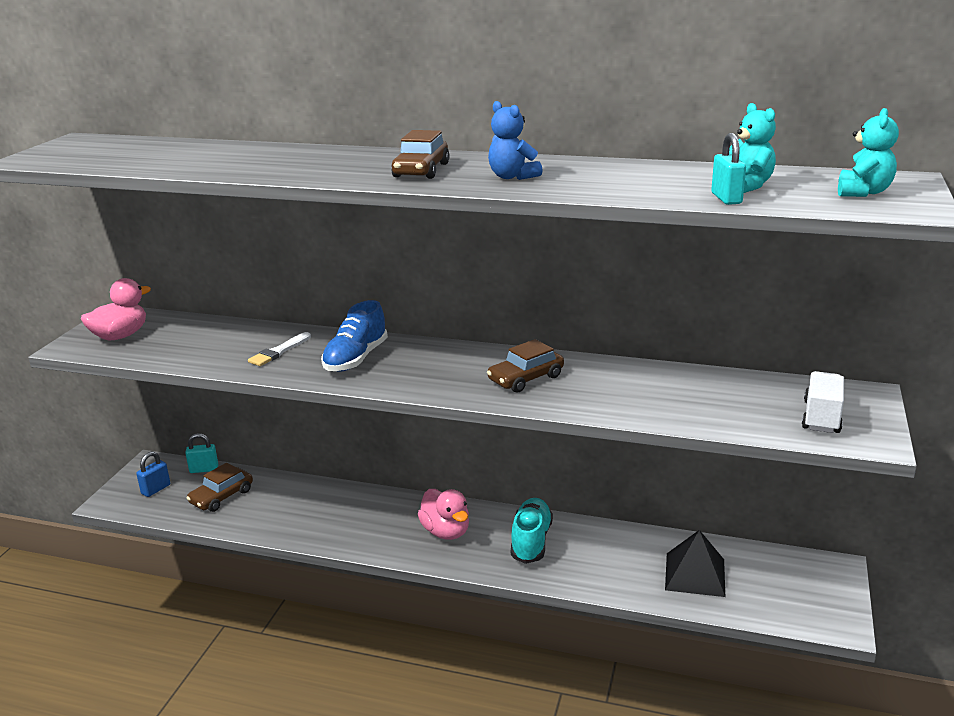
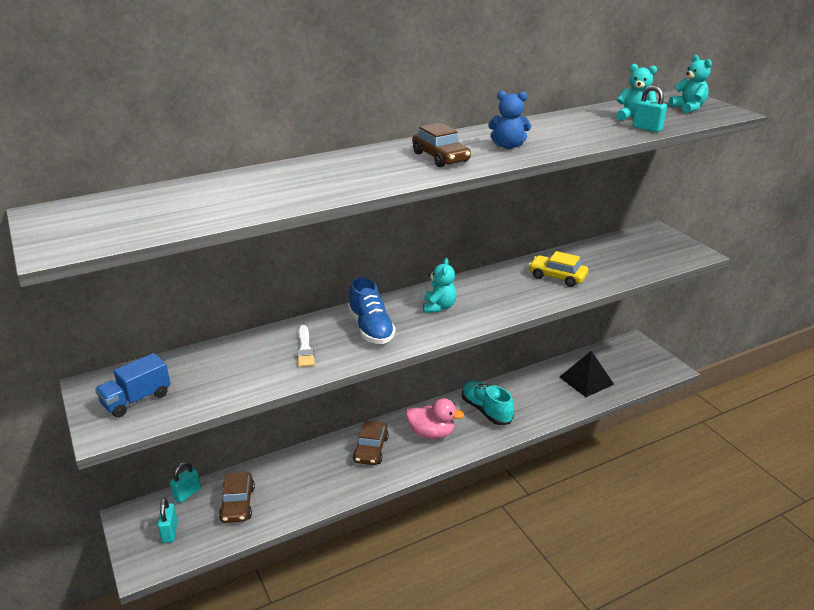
camera: 45 degrees left, 5 degrees up
(120, 336) = (136, 400): pink duck -> blue truck
(156, 489) = (170, 532): blue padlock -> turquoise padlock
(446, 367) = (439, 307): none -> turquoise teddy bear
(526, 378) = (497, 293): brown car -> brown car (371, 449)
(623, 390) = (557, 277): none -> yellow car
(821, 417) = (661, 251): white truck -> none

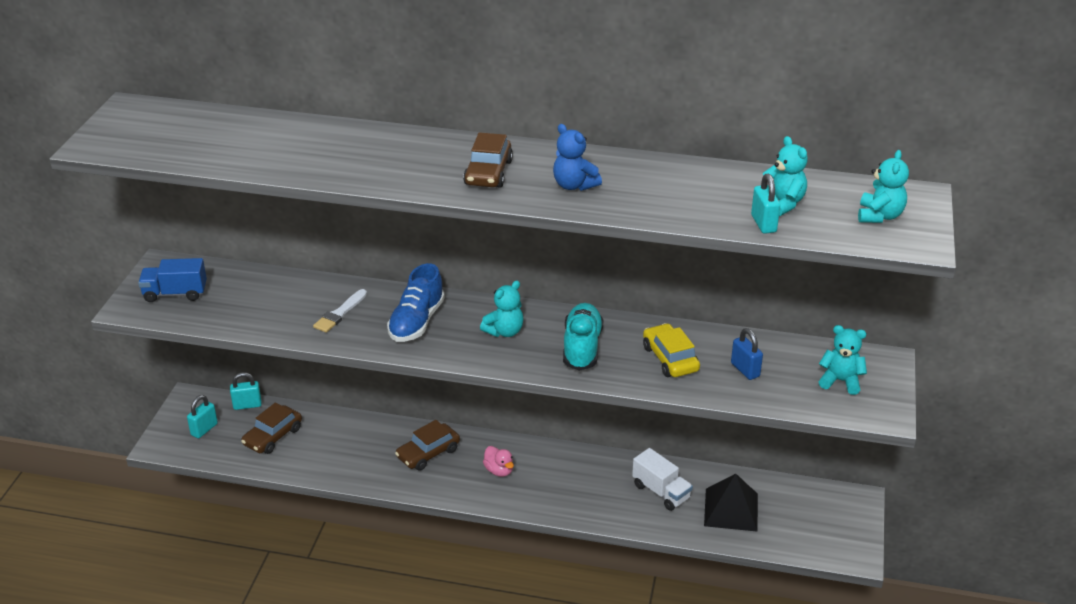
camera: 40 degrees right, 5 degrees up
(431, 433) = (499, 470): pink duck -> pink duck, size x0.61
(486, 410) = (580, 479): turquoise shoe -> turquoise shoe (582, 347)
(539, 392) = (661, 492): none -> white truck
(603, 264) = (745, 370): none -> blue padlock
(654, 248) = (840, 381): none -> turquoise teddy bear

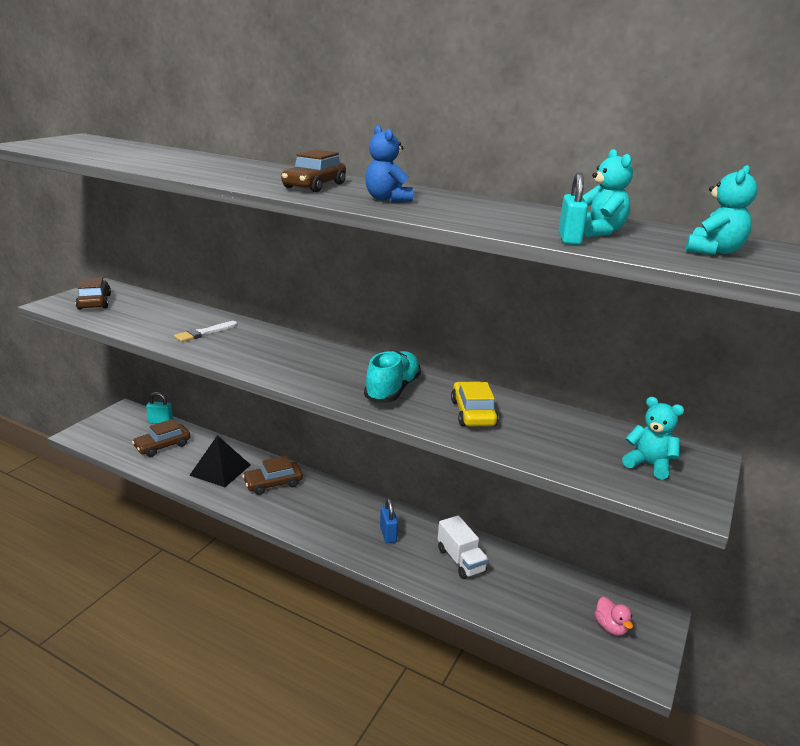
camera: 15 degrees right, 10 degrees down
(175, 293) = (94, 302): blue truck -> brown car
(204, 429) = (117, 431): turquoise padlock -> none
(416, 322) = (261, 348): blue shoe -> none
(499, 470) = (323, 509): pink duck -> pink duck (610, 627)
(504, 331) = (330, 367): turquoise teddy bear -> none
(731, 509) = (523, 593): black pyramid -> black pyramid (220, 470)
(745, 370) = (546, 436): blue padlock -> blue padlock (388, 534)

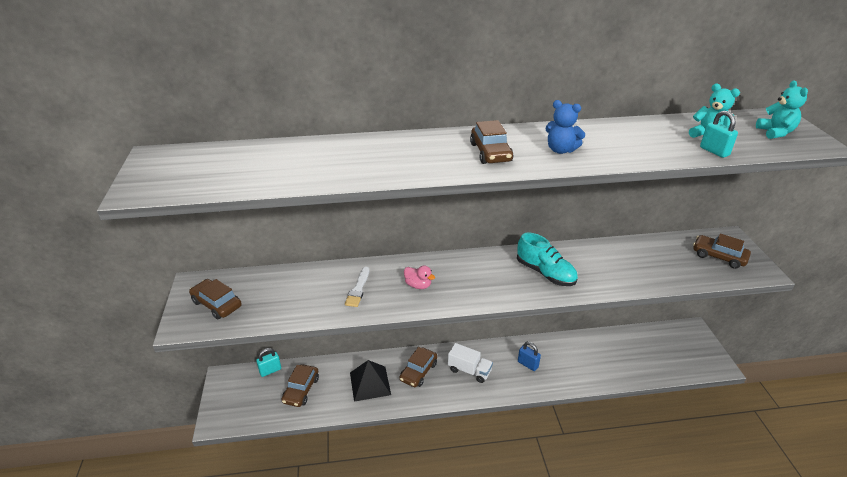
camera: 35 degrees left, 10 degrees up
(393, 390) = (545, 273): turquoise shoe -> turquoise shoe turned 150 degrees clockwise
(461, 560) = (582, 356): white truck -> white truck (469, 370)
(473, 413) = (607, 267): yellow car -> none
(610, 627) = (683, 350): pink duck -> pink duck (418, 285)
(648, 464) = (718, 256): turquoise teddy bear -> brown car

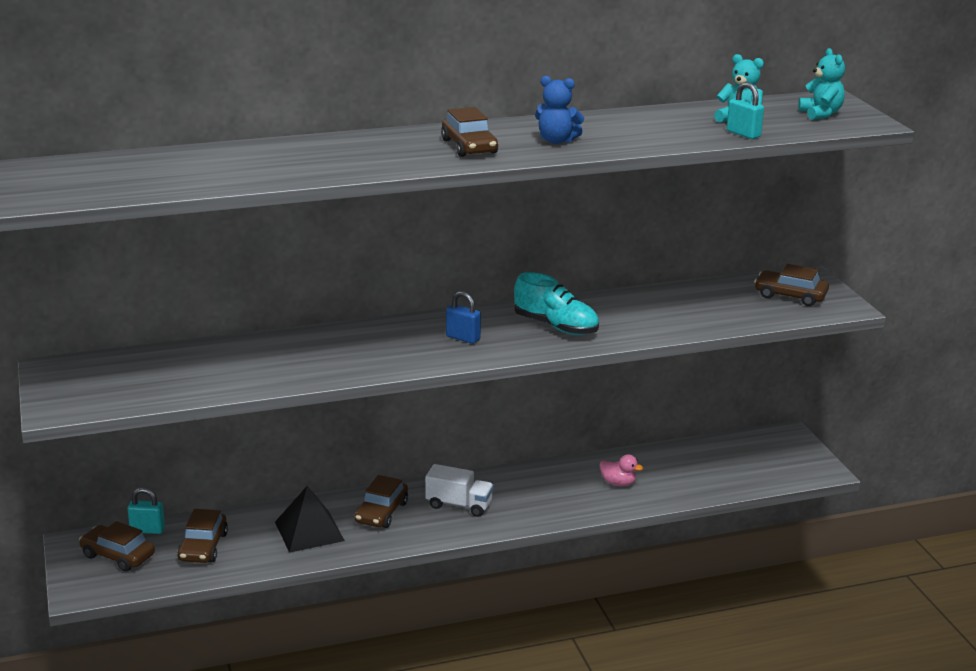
camera: 10 degrees left, 10 degrees down
(217, 304) = (96, 386): brown car -> brown car (118, 555)
(270, 370) = (147, 530): turquoise padlock -> turquoise padlock turned 45 degrees clockwise
(358, 289) = (296, 358): white brush -> none
(418, 285) = (380, 349): pink duck -> pink duck (618, 483)
(528, 364) = (546, 491): blue padlock -> blue padlock (463, 338)

